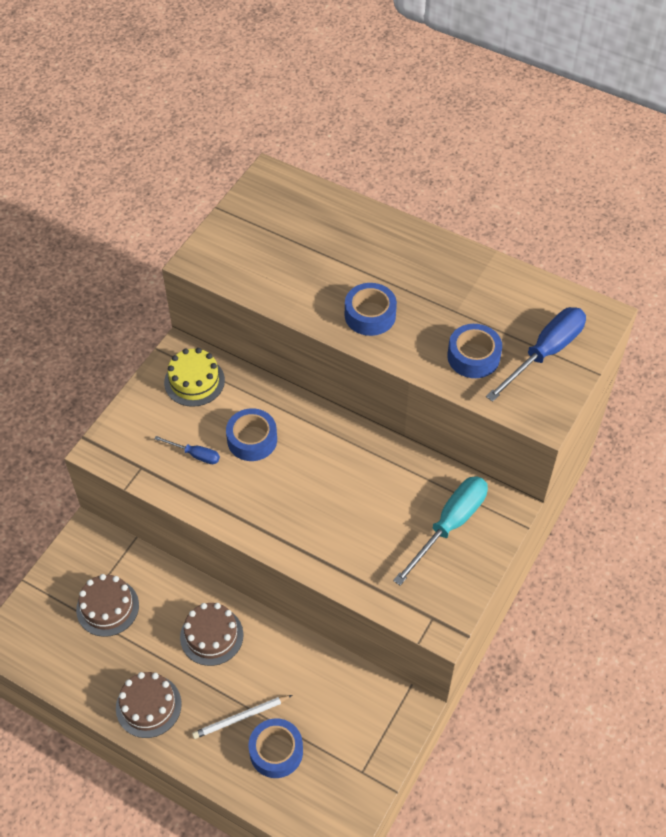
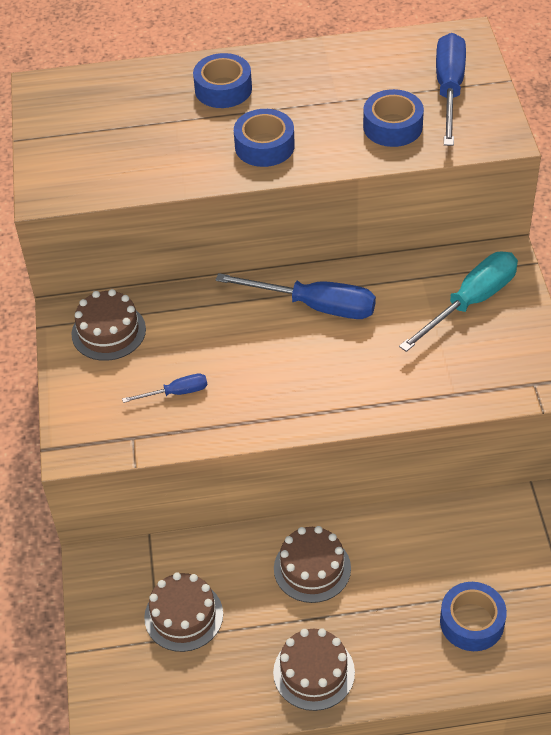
camera: 35 degrees left, 5 degrees down
(194, 381) = (108, 331): yellow cake -> brown cake
(241, 718) = (411, 618): white pencil -> none
(252, 440) = (219, 346): blue tape -> blue tape (223, 89)
(341, 454) = (315, 306): none -> blue screwdriver
(450, 525) = (471, 302): turquoise screwdriver -> turquoise screwdriver turned 45 degrees clockwise

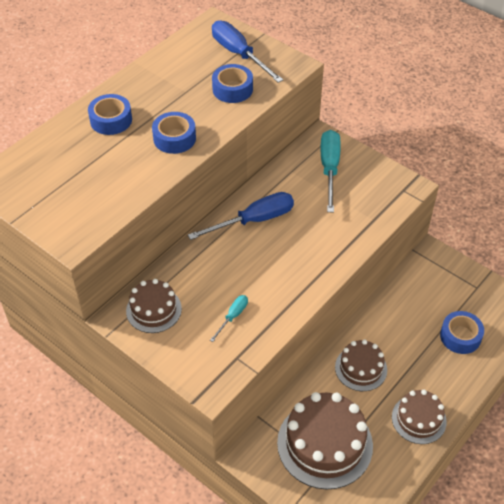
camera: 45 degrees left, 0 degrees up
(176, 393) = (233, 316): blue screwdriver -> turquoise screwdriver
(183, 615) = (324, 444): brown cake -> brown cake, size x1.72

